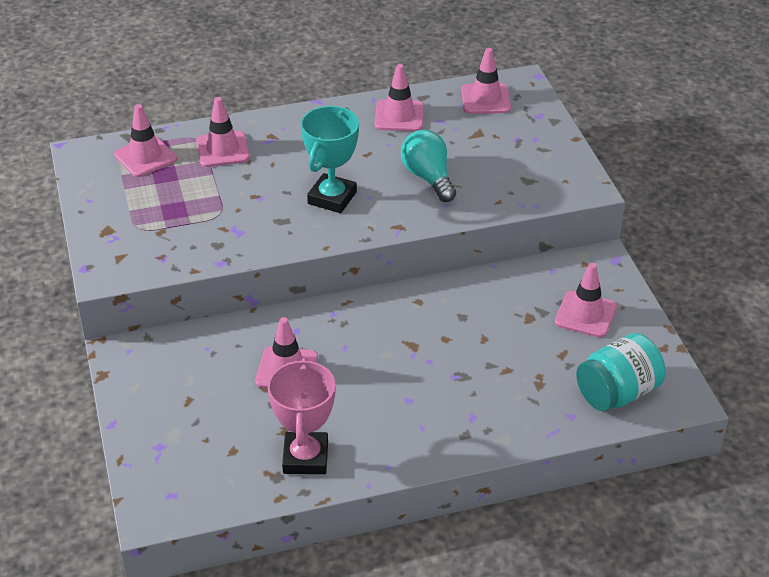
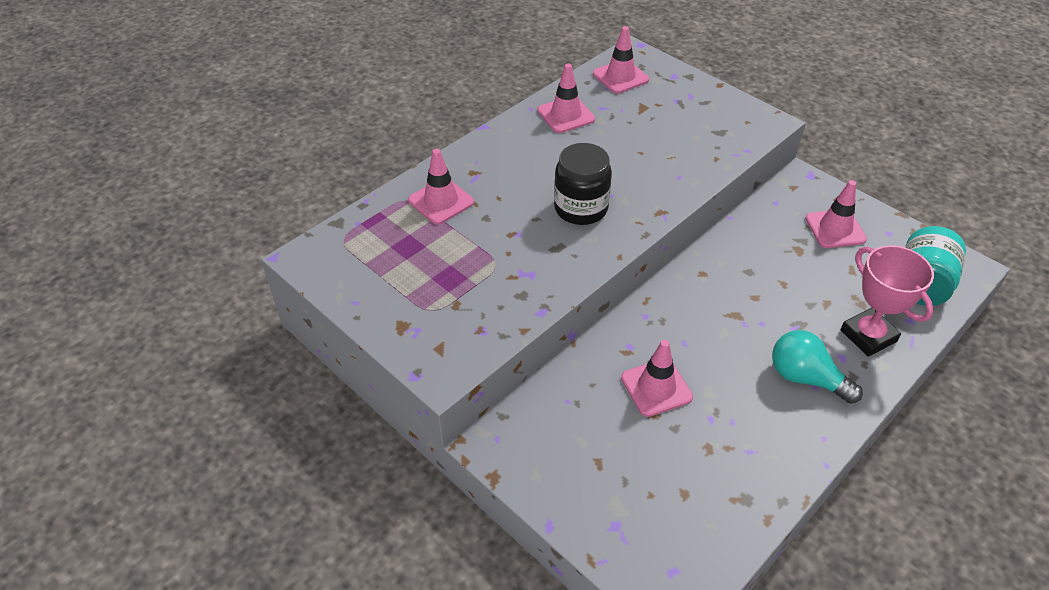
camera: 30 degrees left, 5 degrees up
(145, 157) = (373, 236): pink traffic cone -> none
(305, 457) = (752, 466): pink trophy -> pink trophy (868, 336)
(332, 198) = (581, 208): turquoise trophy -> black jar
(428, 178) = (642, 159): turquoise light bulb -> turquoise light bulb (805, 378)

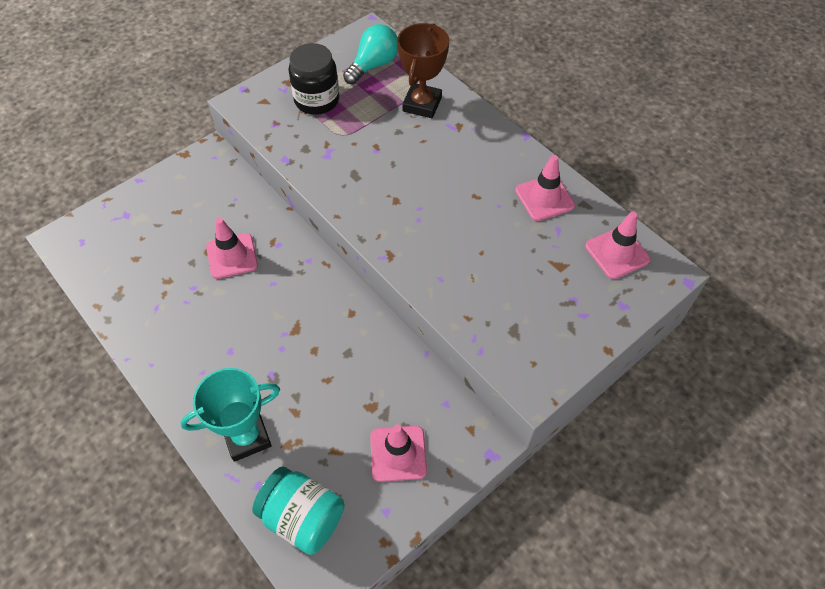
camera: 95 degrees right, 10 degrees up
(441, 201) = (422, 104): pink traffic cone -> brown trophy
(581, 208) = (402, 195): black jar -> black jar (317, 100)
(805, 378) = (213, 367): turquoise light bulb -> turquoise light bulb (373, 65)
(868, 336) = (247, 437): pink trophy -> turquoise trophy

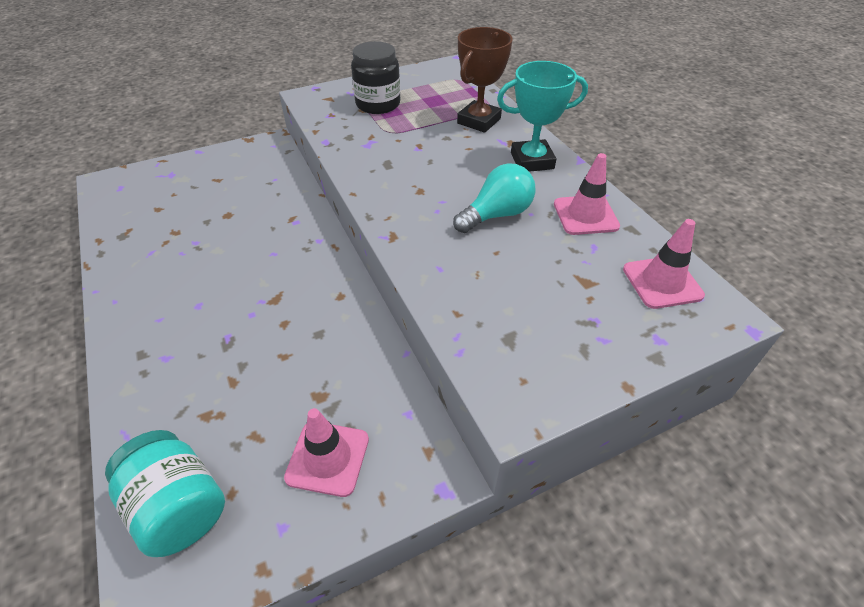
camera: 15 degrees right, 10 degrees down
(232, 256) = (247, 223): pink traffic cone -> none
(247, 437) = (167, 396): turquoise trophy -> turquoise trophy (532, 161)
(373, 65) = (443, 88): turquoise light bulb -> turquoise light bulb (496, 215)

